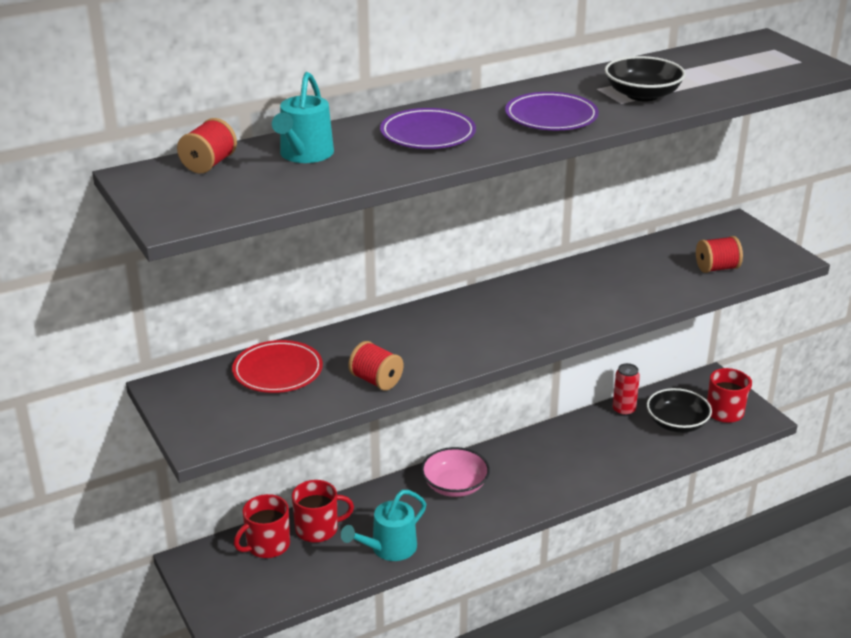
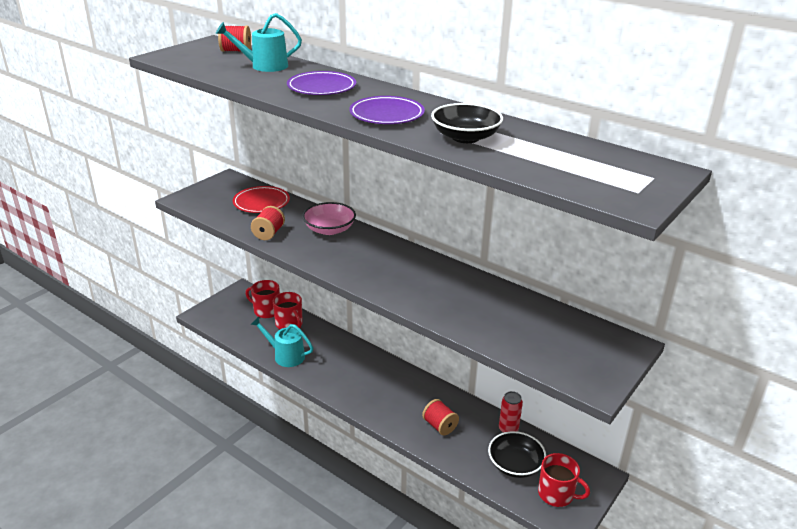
camera: 65 degrees right, 0 degrees up
(455, 485) = (361, 366): pink bowl -> pink bowl (329, 229)
(717, 268) = (534, 345): red spool -> red spool (440, 426)

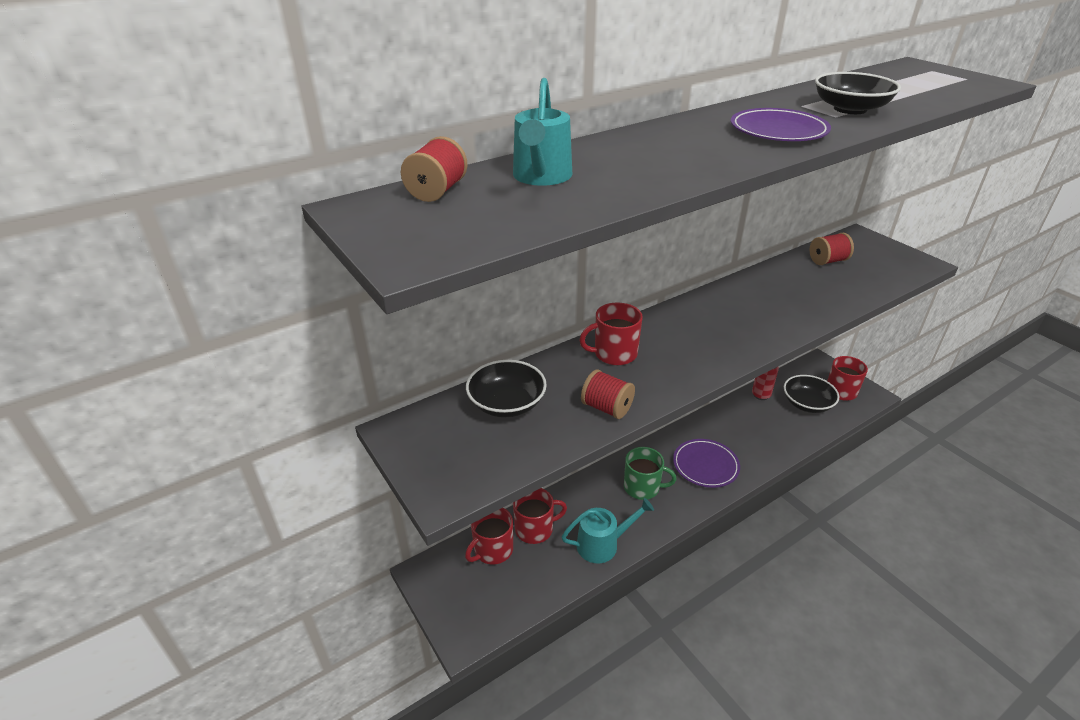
camera: 70 degrees left, 5 degrees up
(261, 203) = (507, 403): red plate -> black bowl
(285, 356) = (602, 544): turquoise watering can -> turquoise watering can turned 150 degrees counterclockwise
(321, 87) = (663, 151): purple plate -> purple plate (705, 465)
(329, 229) = (614, 354): pink bowl -> red mug
(348, 367) = (642, 487): none -> green mug
(440, 426) = (751, 437): red spool -> red spool (827, 261)

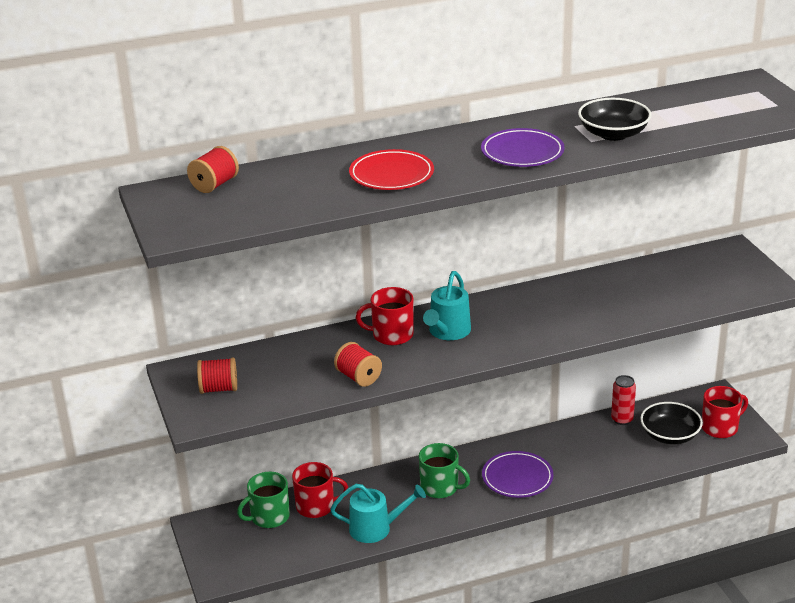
camera: 15 degrees right, 5 degrees down
(492, 550) = (269, 517): red mug -> green mug
(507, 403) = (276, 363): black bowl -> none
(541, 177) = (296, 179): turquoise watering can -> turquoise watering can (448, 332)
(654, 162) = (391, 175): none -> red plate
(827, 261) = (670, 272): red spool -> red spool (219, 389)

